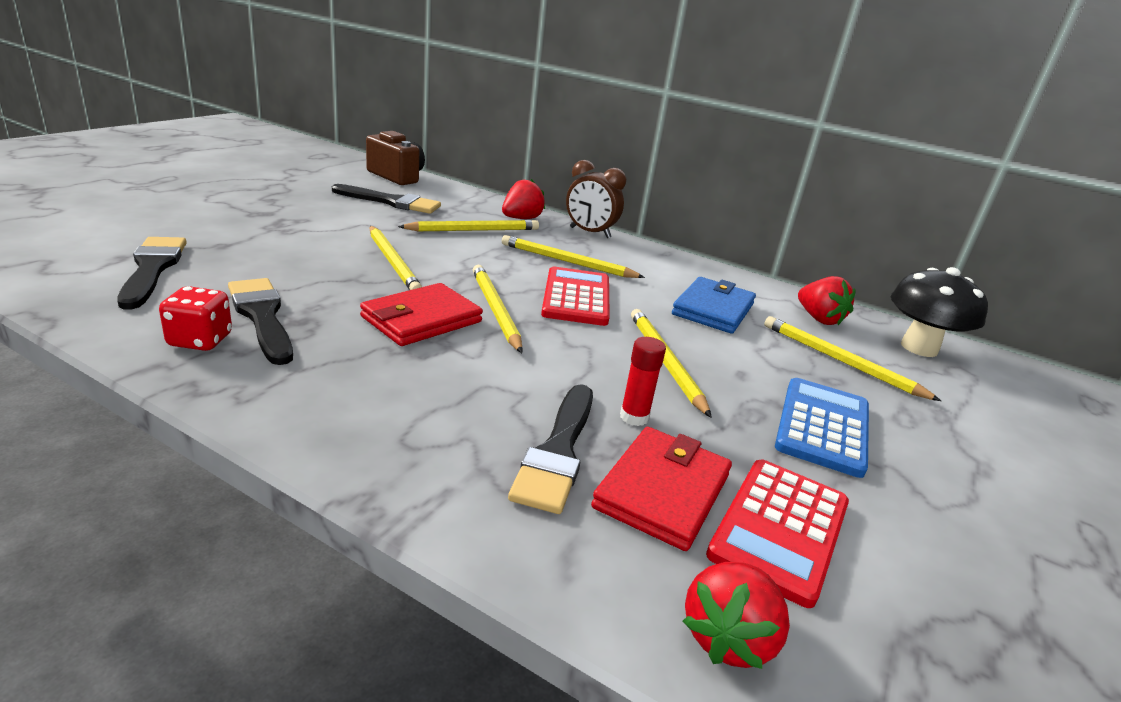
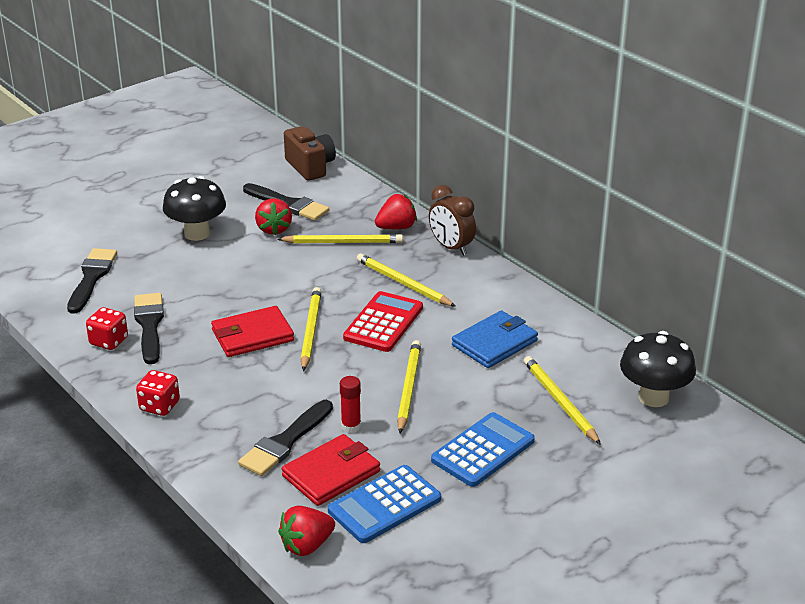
camera: 25 degrees right, 5 degrees up
(292, 225) = (197, 233): none -> black mushroom
(321, 423) = (159, 406): none -> red dice
(393, 262) = (257, 278): yellow pencil -> none
(780, 529) = (384, 505): red calculator -> blue calculator
(819, 319) = (587, 360): red strawberry -> red strawberry (274, 229)

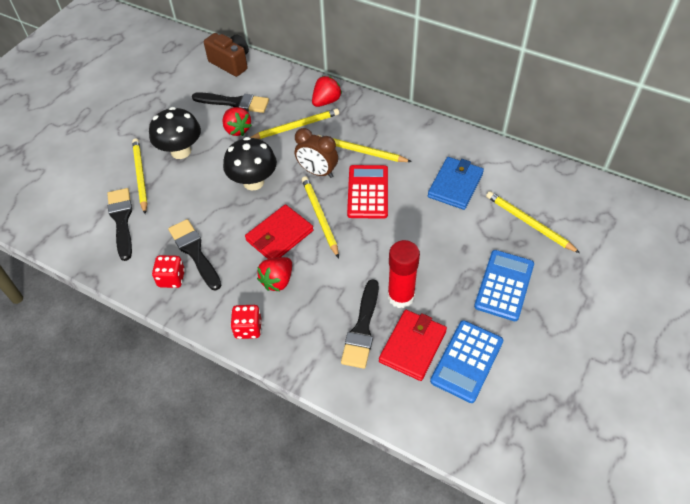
camera: 20 degrees left, 20 degrees up
(307, 545) = (434, 421): red strawberry -> red strawberry (277, 281)
(351, 426) = (401, 296): red glue stick -> red glue stick, size x1.76
(408, 388) = (420, 246): yellow pencil -> yellow pencil (140, 176)
(451, 247) = (375, 108): brown clock -> brown clock (317, 172)
(653, 397) = (586, 198): black mushroom -> black mushroom (253, 182)

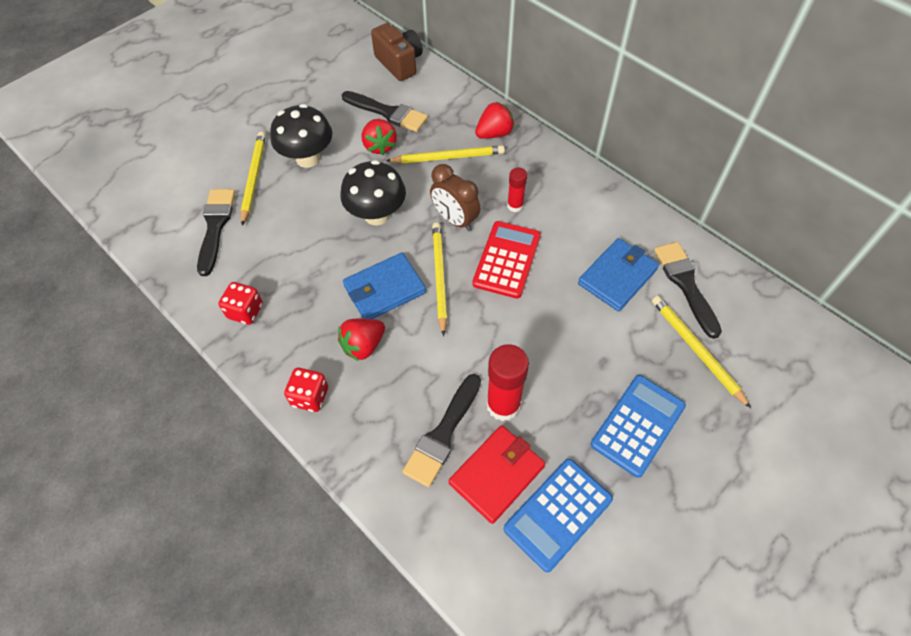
camera: 15 degrees right, 5 degrees up
(194, 252) = (282, 285): black brush -> black brush (685, 284)
(279, 236) = (384, 289): red wallet -> blue wallet
(360, 151) = (515, 206): yellow pencil -> red glue stick

